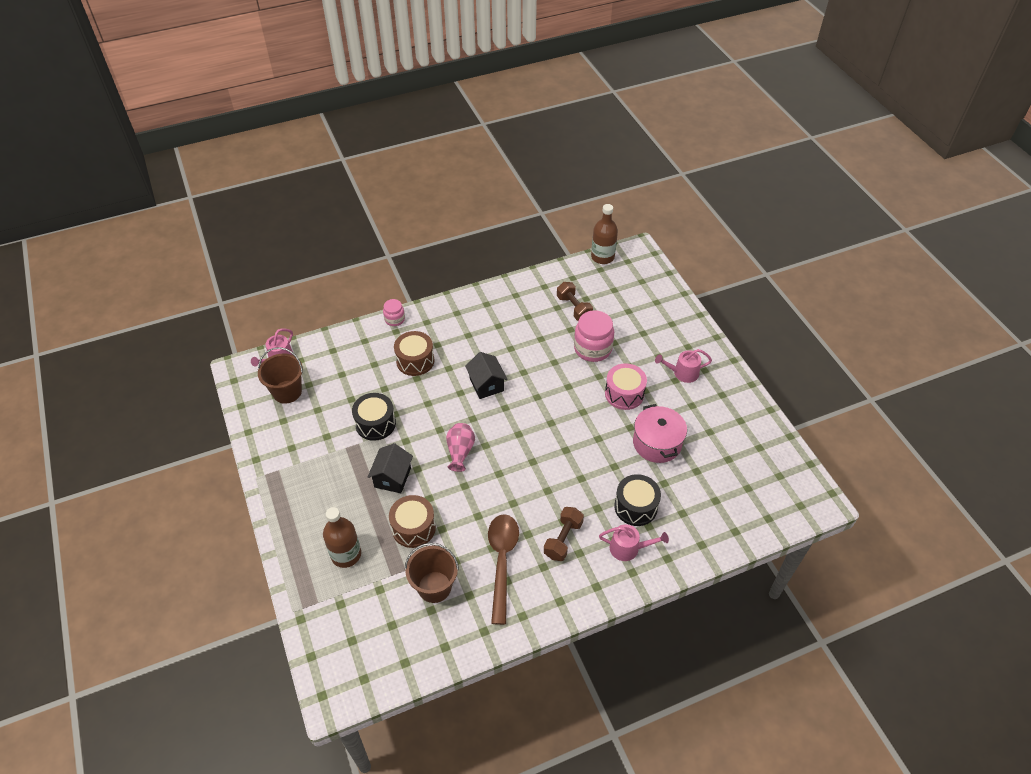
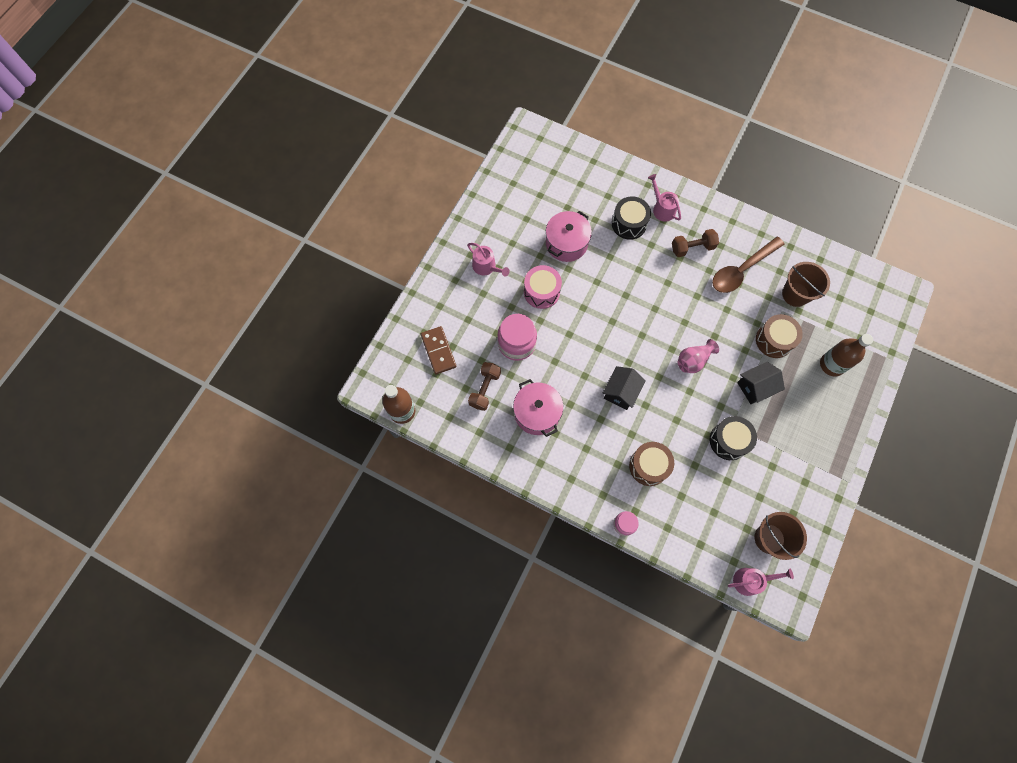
camera: 130 degrees left, 20 degrees up
(524, 325) = (537, 413): none -> pink pot
(632, 301) = (438, 351): none -> brown domino

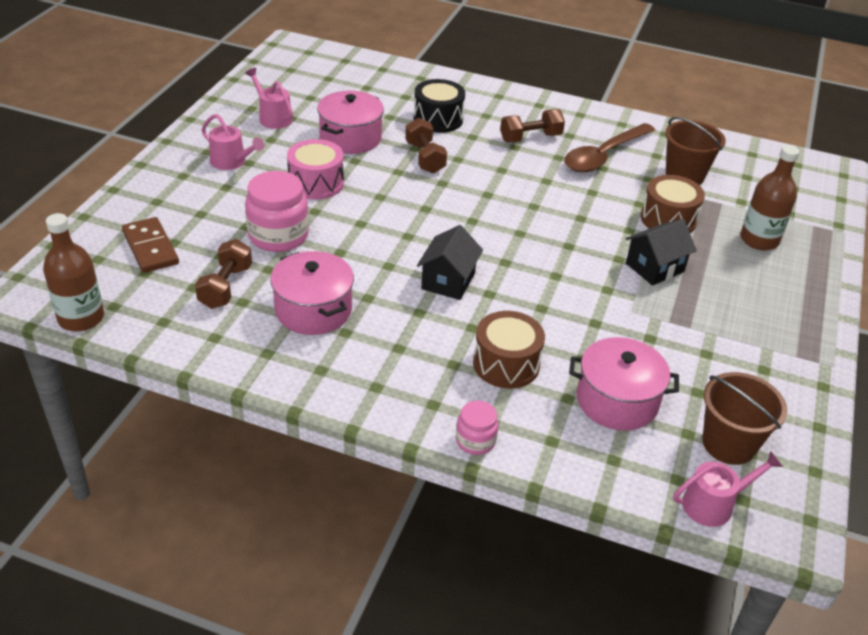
camera: 10 degrees left, 30 degrees down
(616, 267) = (425, 158): none -> brown dumbbell
(662, 208) = (482, 106): pink watering can -> pink watering can (273, 117)
(693, 361) = (554, 244): pink vase -> none
(710, 500) = (617, 401): none -> pink pot
(729, 441) = (629, 327): black drum -> none

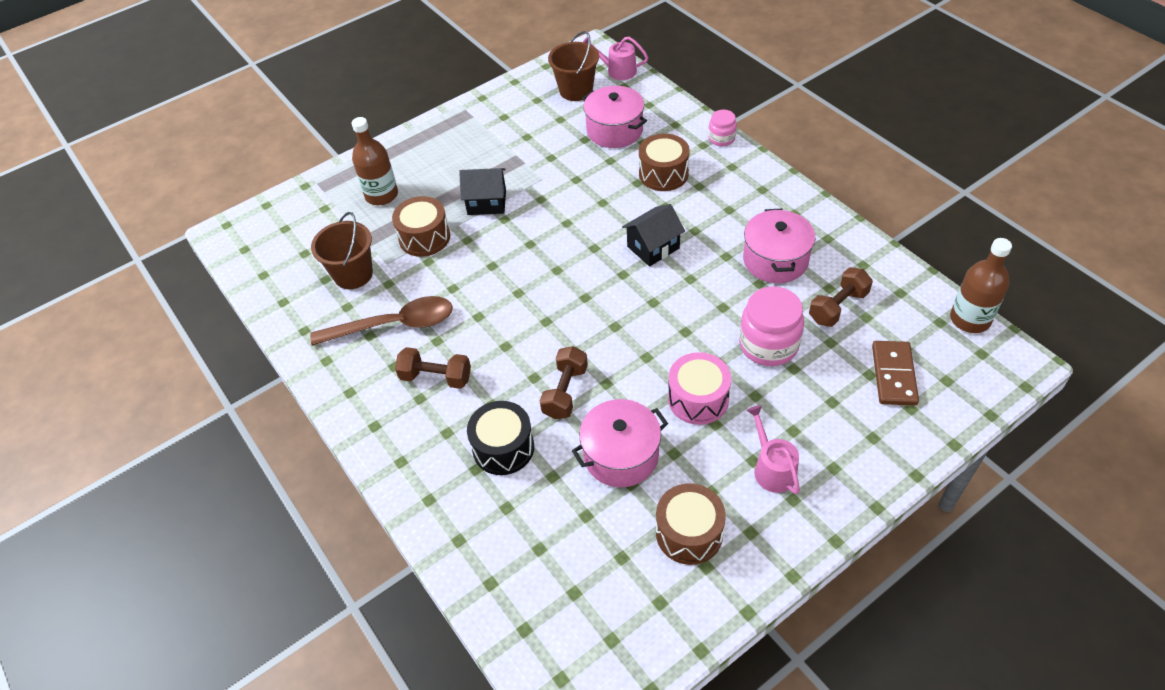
camera: 140 degrees left, 10 degrees up
(273, 117) = (689, 533): pink watering can -> brown drum

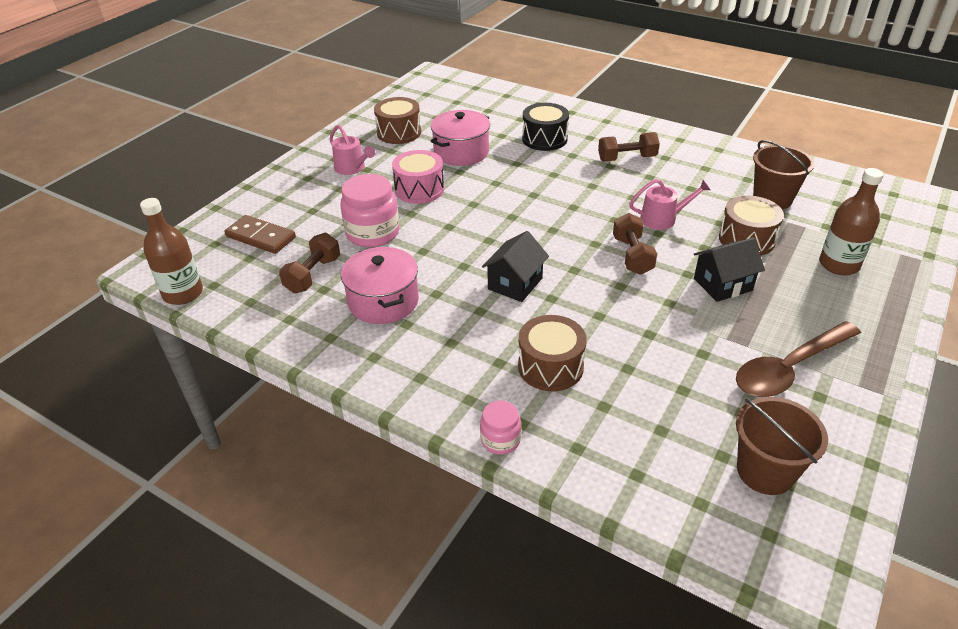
camera: 155 degrees right, 10 degrees down
(394, 325) = (694, 177): brown spoon -> brown spoon (789, 368)
(565, 392) = (523, 172): brown dumbbell -> brown dumbbell (632, 255)
(614, 130) = (654, 414): pink pot -> none
(617, 70) = (735, 535): pink watering can -> pink watering can (662, 219)
(893, 375) = (261, 237): brown domino -> brown domino turned 45 degrees counterclockwise

